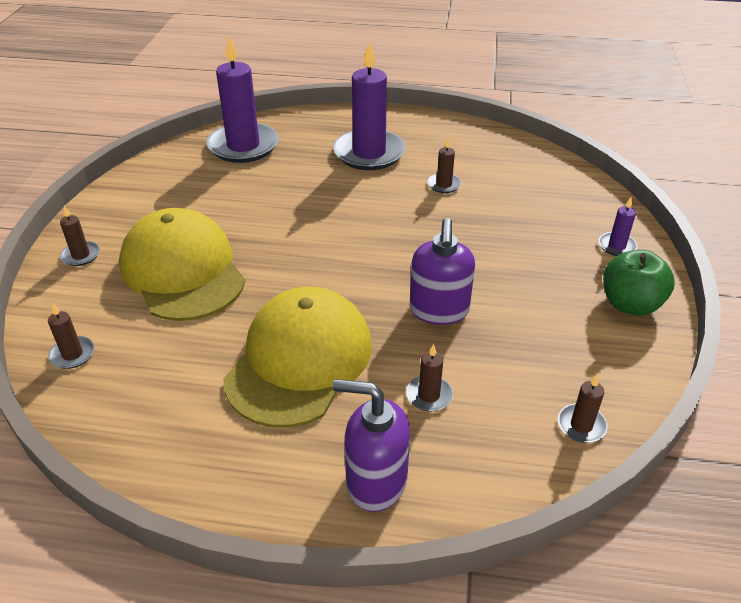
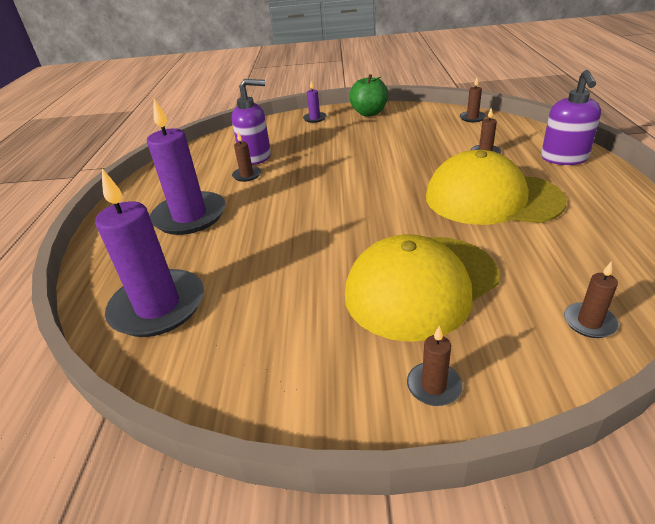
camera: 95 degrees left, 5 degrees down
(439, 311) = (406, 159): purple soap dispenser -> purple soap dispenser (256, 157)

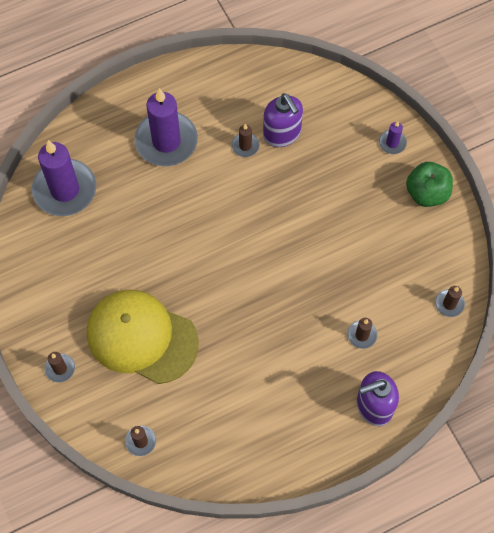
camera: 60 degrees right, 30 degrees up
(492, 198) = (275, 358): yellow cap -> none

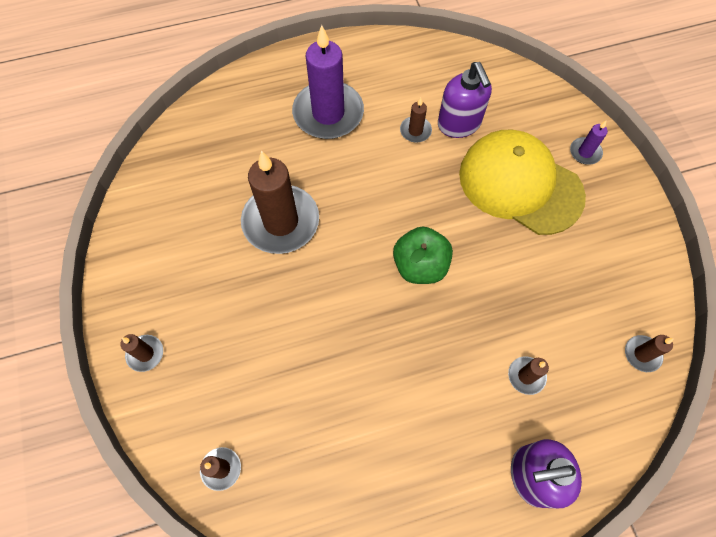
camera: 10 degrees right, 0 degrees up
(65, 190) = (204, 147): purple candle -> none
(141, 337) = (252, 331): yellow cap -> yellow cap (520, 184)
(145, 244) = (281, 221): none -> brown candle
(427, 193) = (622, 214): green apple -> green apple (420, 266)

